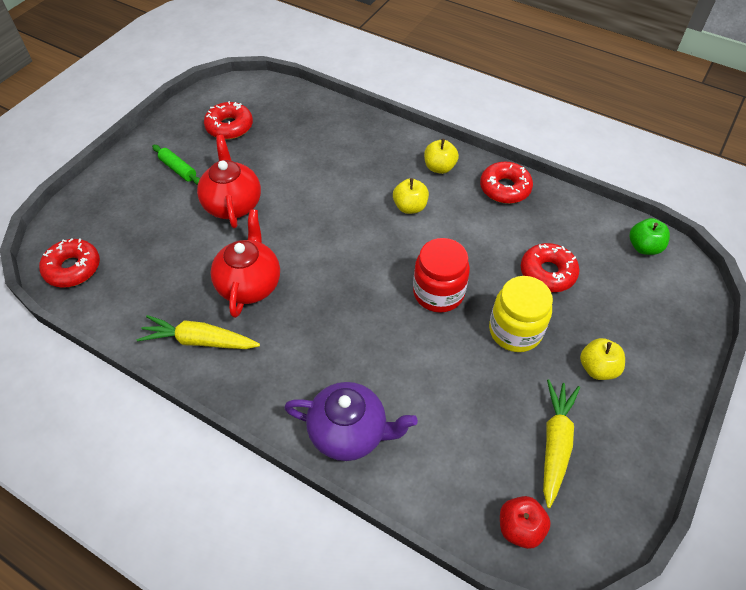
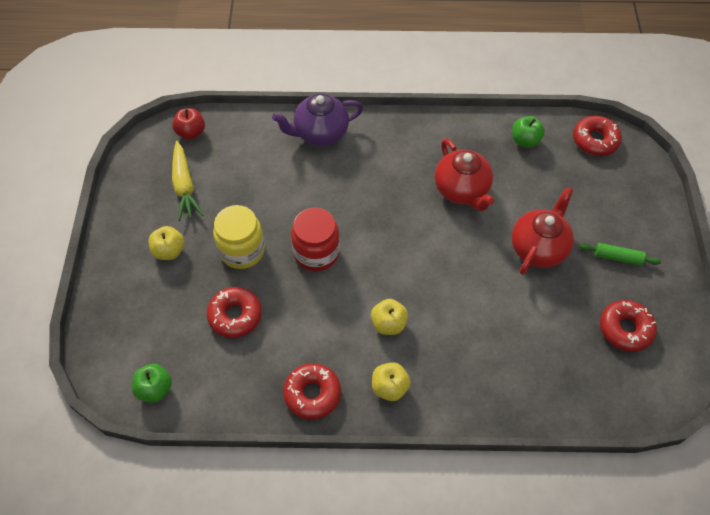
camera: 150 degrees right, 5 degrees up
(137, 303) = (525, 140): none -> green apple
(199, 341) = (459, 138): yellow carrot -> none
(232, 204) = (538, 248): red teapot -> red teapot turned 105 degrees counterclockwise

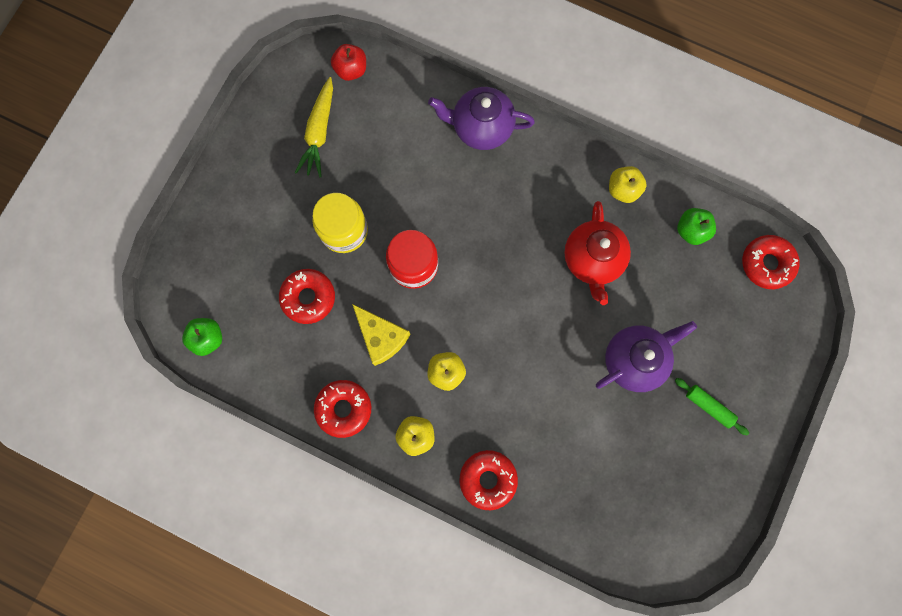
camera: 25 degrees right, 20 degrees up
(169, 251) = (276, 200): yellow apple -> yellow apple (623, 189)
(317, 320) = (381, 337): none -> yellow cheese
(538, 248) = (634, 359): red teapot -> purple teapot
(625, 329) = (670, 483): red donut -> red donut (488, 479)

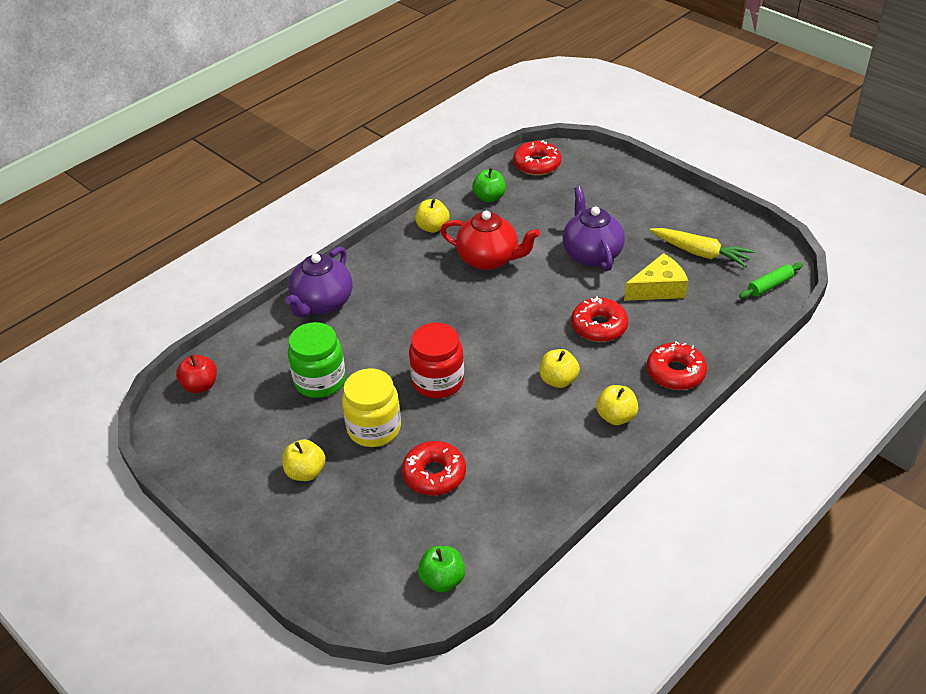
camera: 70 degrees left, 35 degrees down
(283, 194) = (305, 472): none -> yellow apple
(319, 133) = (253, 426): yellow carrot -> yellow carrot (701, 253)
(344, 408) = (569, 469): red donut -> red donut (599, 326)
(381, 337) = (503, 422): yellow cheese -> yellow cheese (658, 289)
(385, 165) = (320, 381): none -> green jar
(708, 406) = (648, 221): green rolling pin -> green rolling pin (770, 285)

